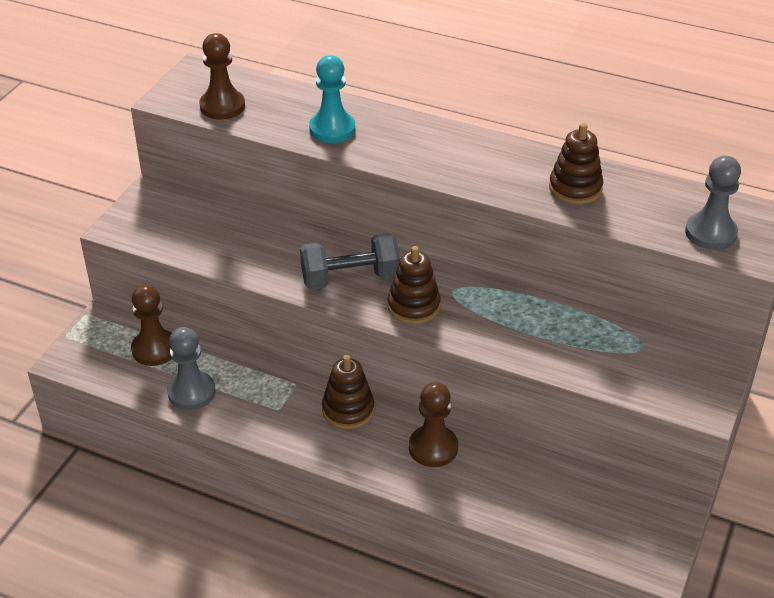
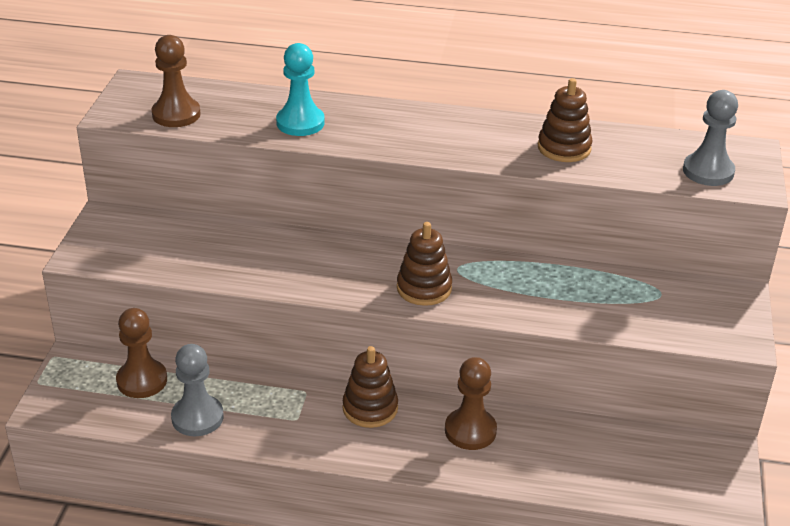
camera: 15 degrees left, 5 degrees down
(350, 278) = (349, 271): grey dumbbell -> none

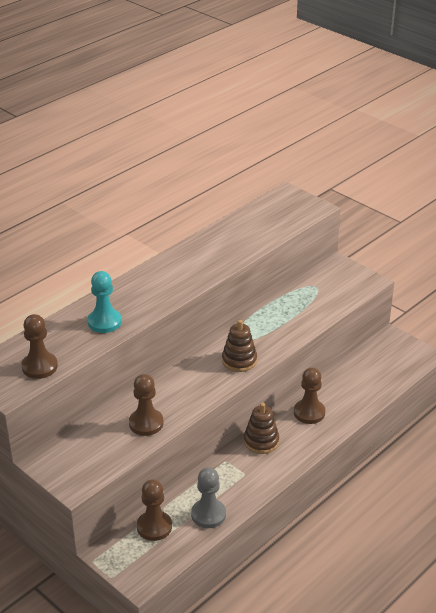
camera: 55 degrees left, 0 degrees up
(232, 263) = (146, 423): none -> brown pawn
(564, 148) = (227, 245): brown stacking toy -> none
(708, 171) = (292, 213): grey pawn -> none

